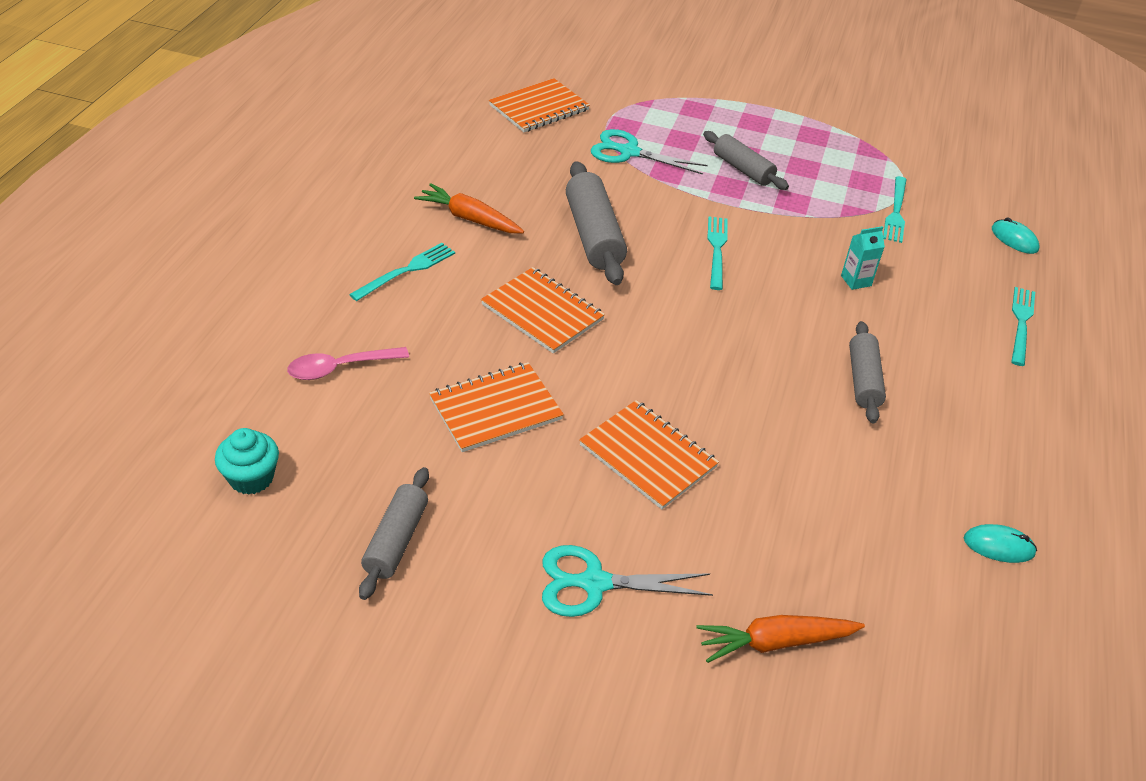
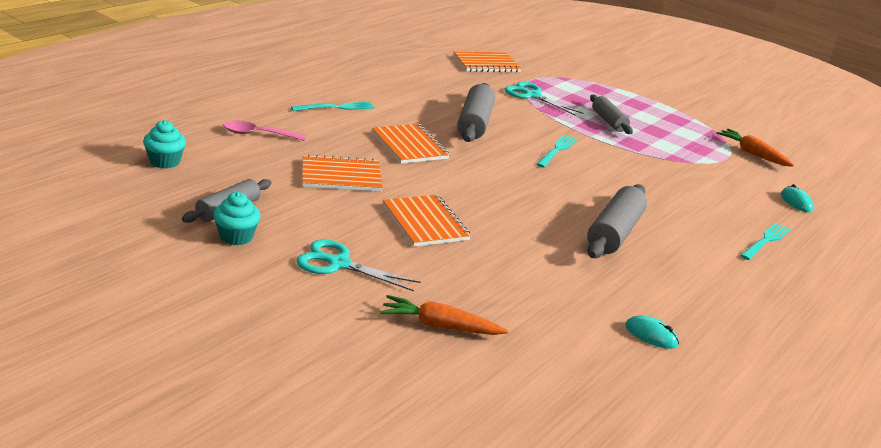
camera: 20 degrees right, 15 degrees down
(439, 589) = (236, 237): none -> turquoise cupcake
(469, 218) = (397, 97): orange carrot -> orange carrot (752, 153)
(856, 281) = (649, 189): turquoise carton -> none
(863, 380) = (614, 233): grey rolling pin -> grey rolling pin, size x1.54
(896, 212) = (710, 167): turquoise fork -> none

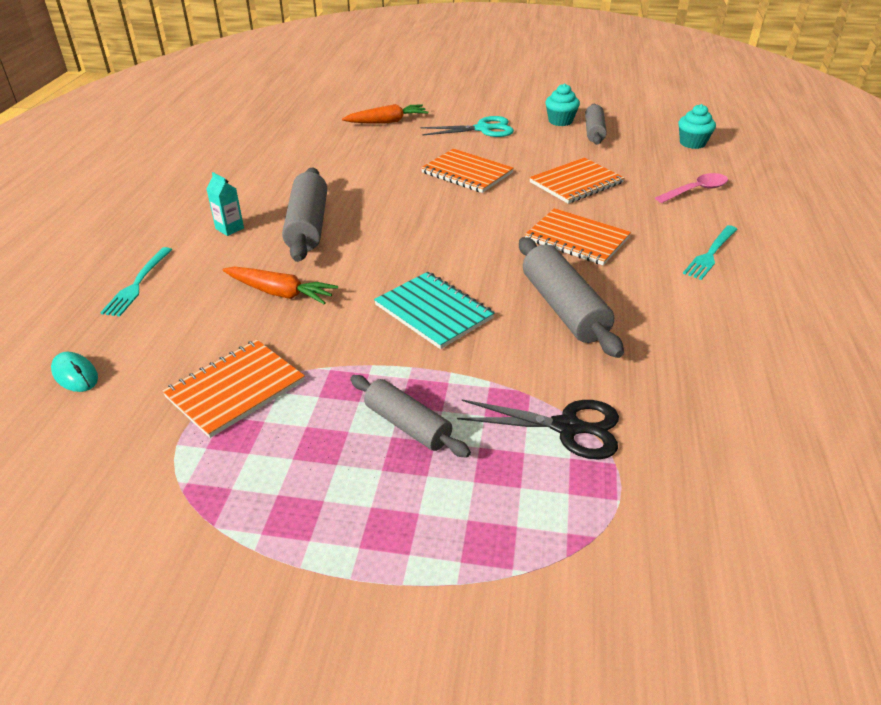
camera: 155 degrees right, 10 degrees up
(486, 64) = (734, 493): orange notebook -> orange notebook (235, 389)
(532, 96) = (567, 427): turquoise scissors -> black scissors
(557, 150) = (433, 312): turquoise fork -> turquoise notebook
(651, 335) = (248, 160): turquoise mouse -> none
(686, 257) = (229, 228): none -> turquoise carton
(752, 153) = (131, 476): orange carrot -> orange carrot (280, 293)

